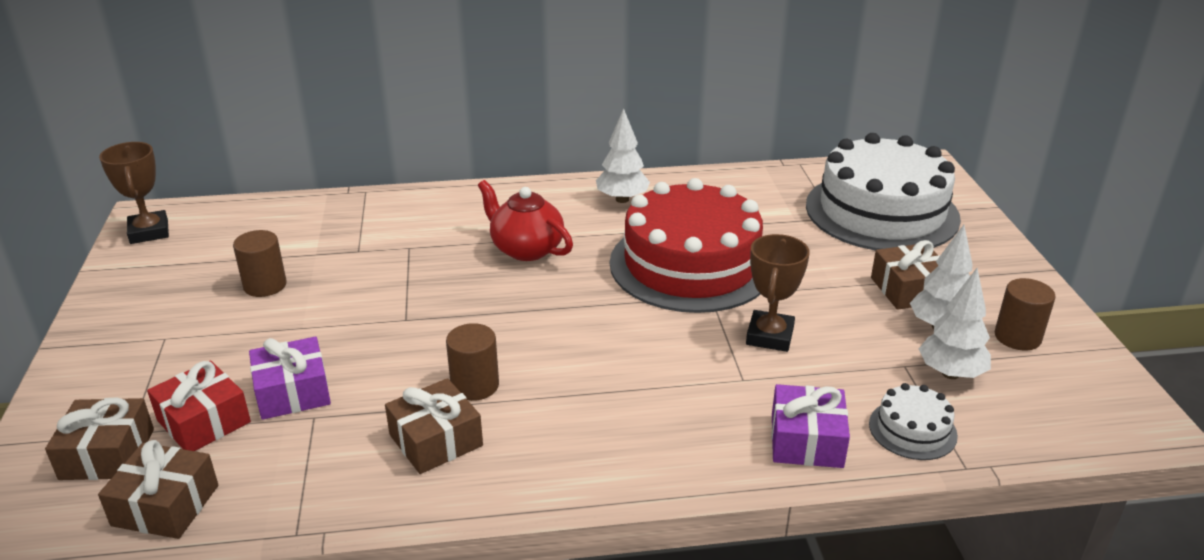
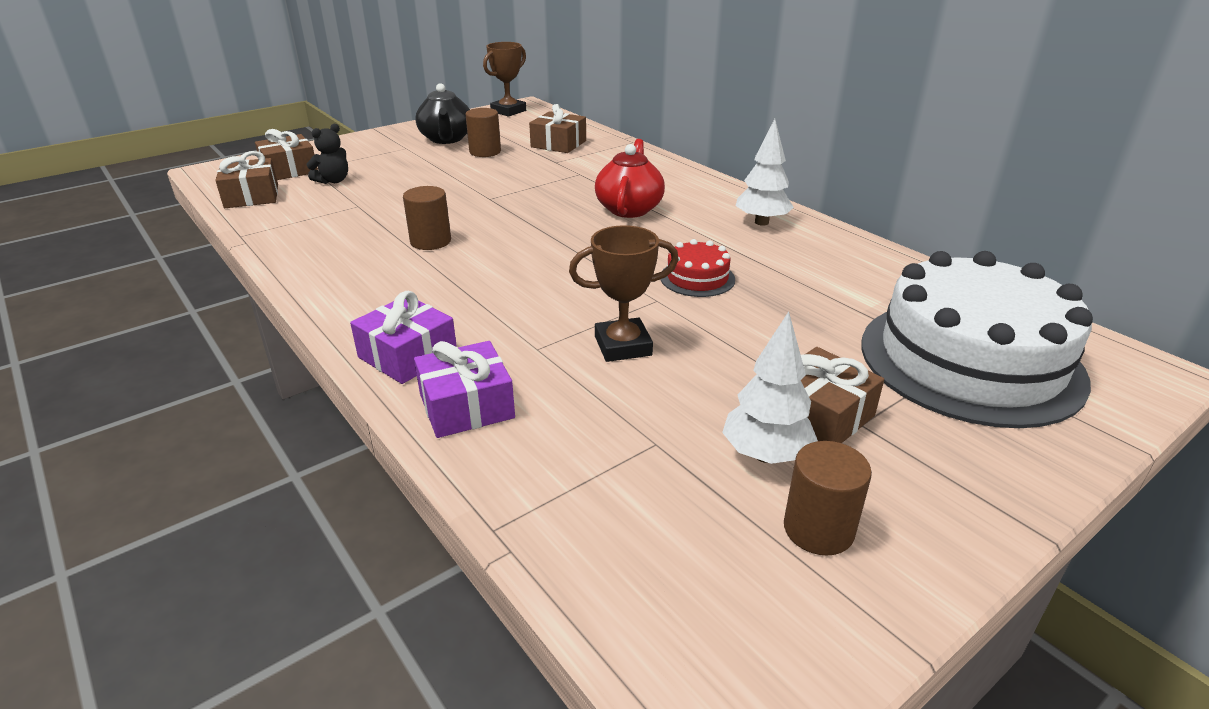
camera: 60 degrees right, 0 degrees up
(180, 300) = (446, 139): none -> black teapot
(204, 421) = (333, 181): red gift -> black teddy bear
(293, 392) = (379, 193): purple gift -> purple gift (408, 355)
(436, 440) = (357, 247): brown gift -> brown gift (558, 144)
(691, 264) = (697, 278): red cake -> red cake, size x0.42
(912, 429) = (536, 473): white cake -> none
(950, 373) = (673, 482): white tree -> none

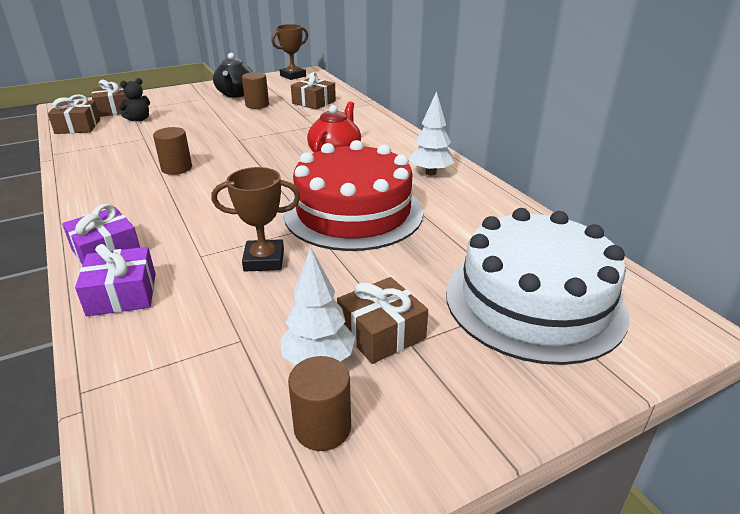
camera: 10 degrees right, 0 degrees up
(697, 278) = (353, 212): red cake -> red cake, size x2.37

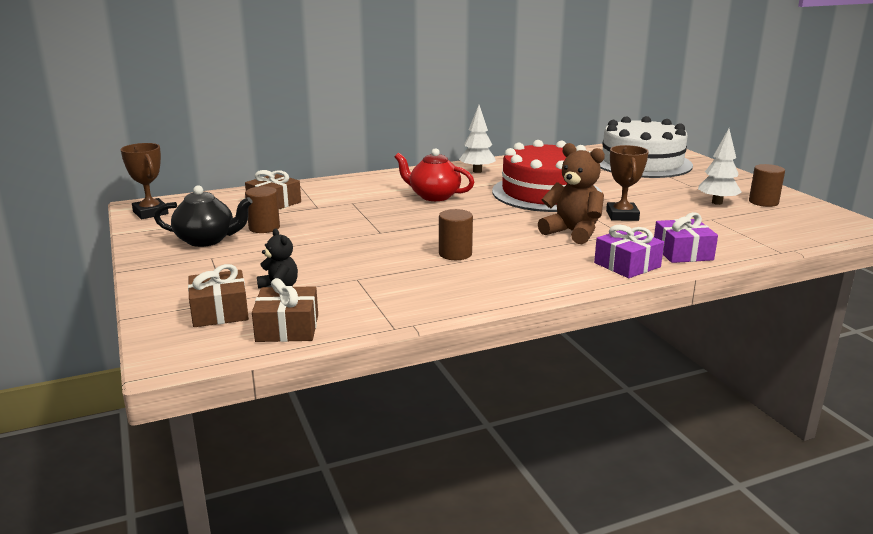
camera: 85 degrees left, 10 degrees down
(212, 224) = (573, 233): none -> brown teddy bear
(381, 333) = (686, 190): brown gift -> none

